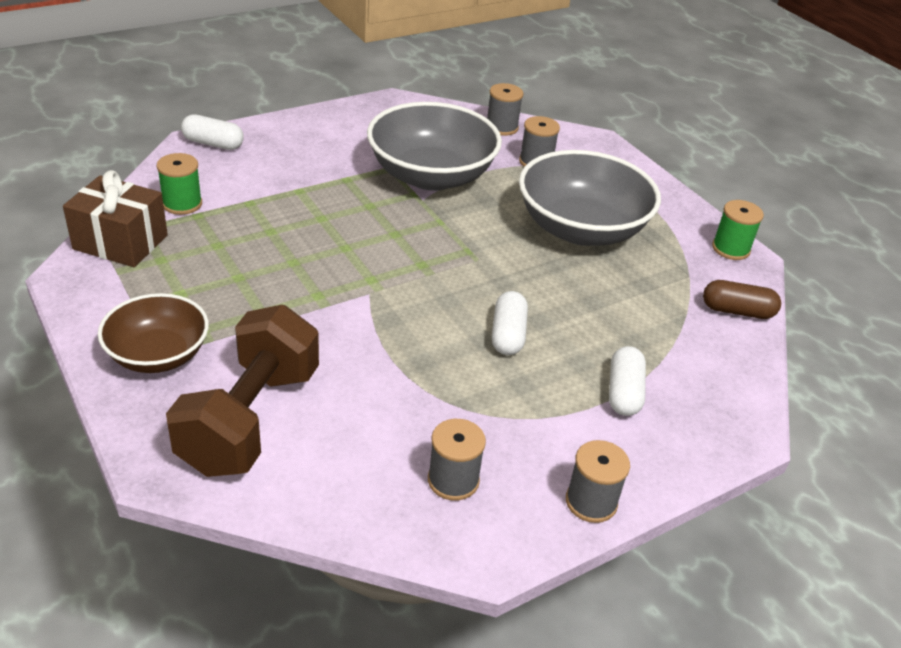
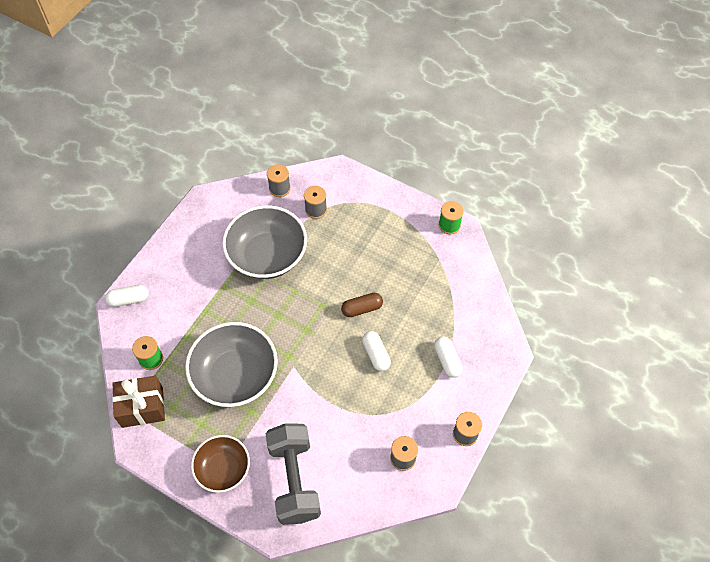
camera: 25 degrees left, 20 degrees up
(250, 419) = (294, 480): brown dumbbell -> grey dumbbell
(581, 229) = (369, 253): grey bowl -> grey bowl (235, 375)
(737, 311) = (472, 272): brown capsule -> brown capsule (362, 309)

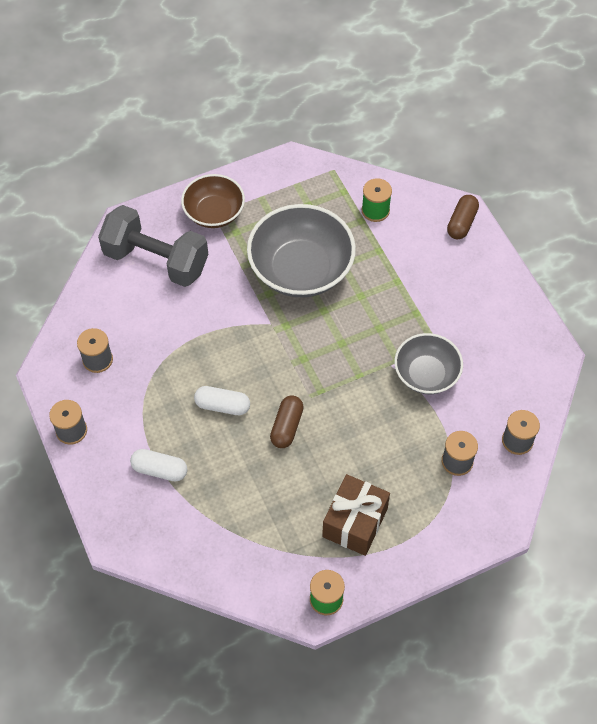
camera: 125 degrees right, 0 degrees up
(129, 299) = (461, 223): white capsule -> brown capsule
(142, 407) = (328, 181): brown gift -> brown gift (355, 522)
(267, 255) = (426, 374): grey bowl -> grey bowl, size x0.61

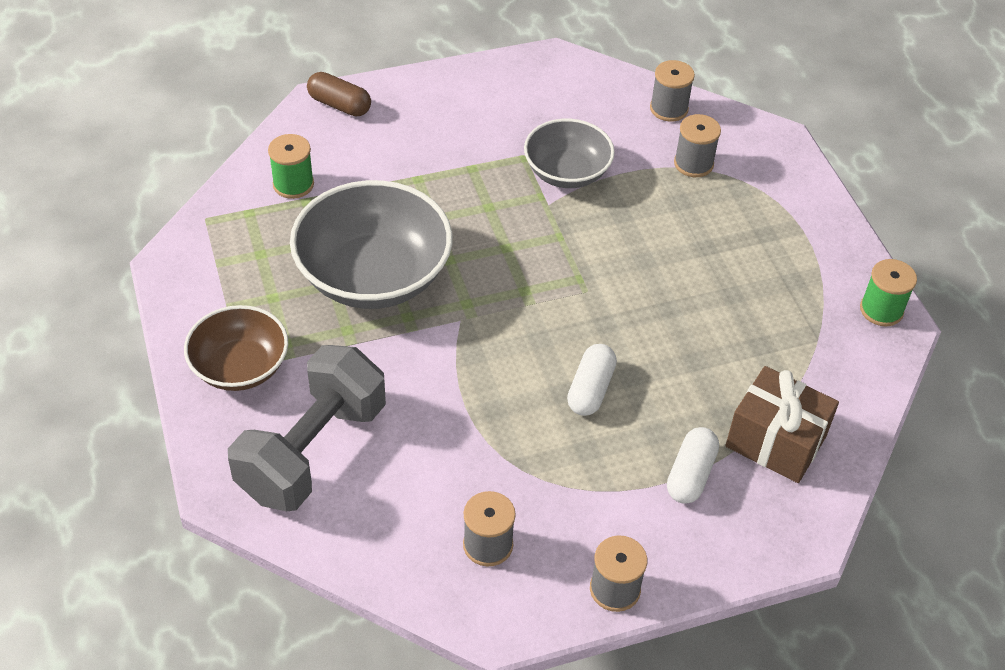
camera: 85 degrees left, 10 degrees down
(287, 427) = (631, 321): brown capsule -> none
(355, 522) = (775, 269): brown gift -> brown gift (775, 441)

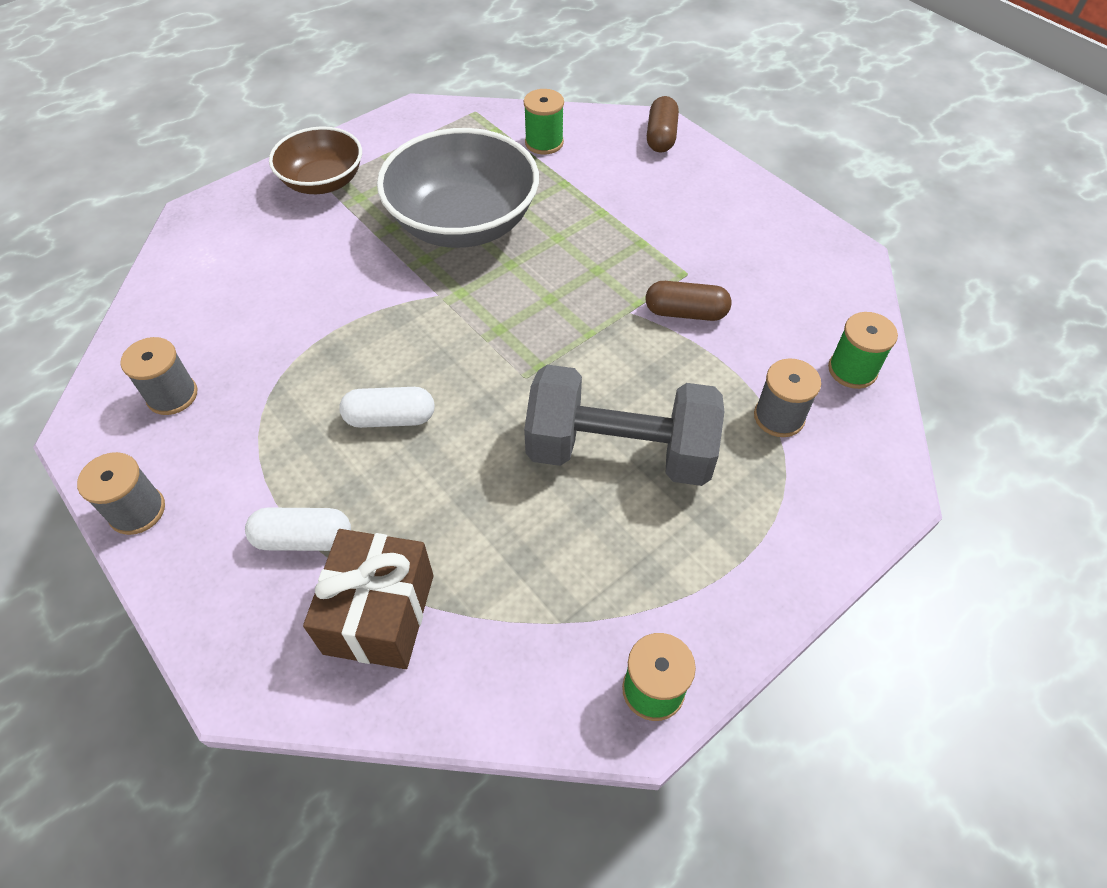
camera: 70 degrees right, 5 degrees up
(312, 450) = (248, 250): grey dumbbell -> grey dumbbell (619, 451)
(567, 172) = (685, 313): grey bowl -> brown capsule
(669, 109) = (852, 370): grey spool -> green spool

